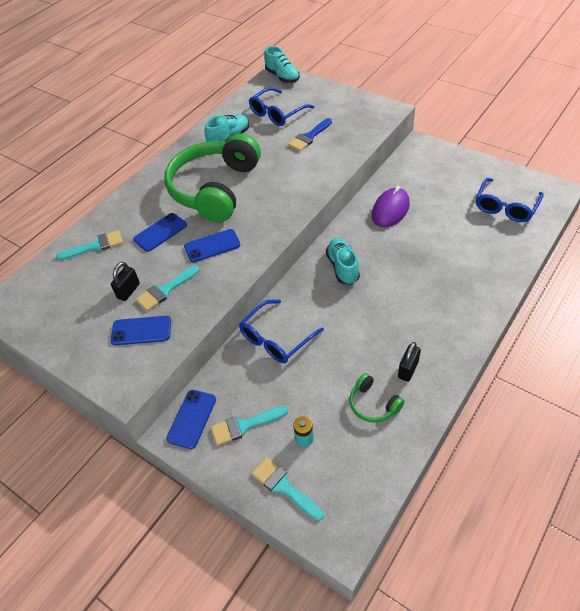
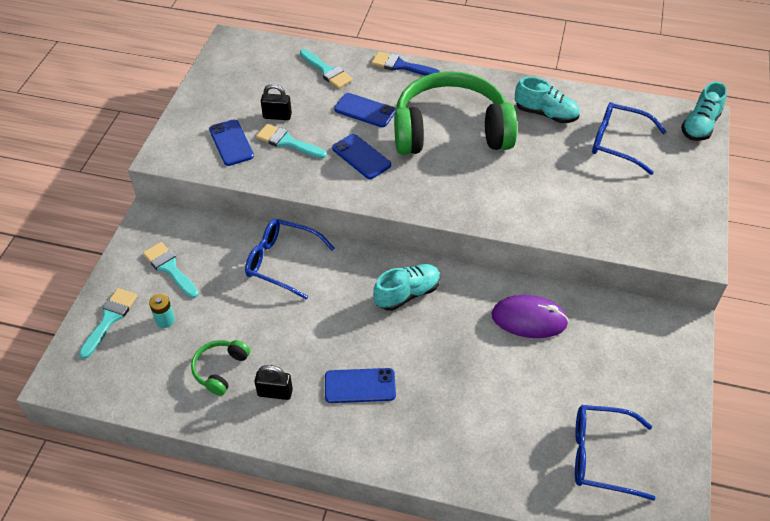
camera: 65 degrees right, 0 degrees up
(192, 419) = (168, 226): blue phone -> blue phone (360, 386)
(309, 137) = (588, 186): blue brush -> blue brush (400, 66)

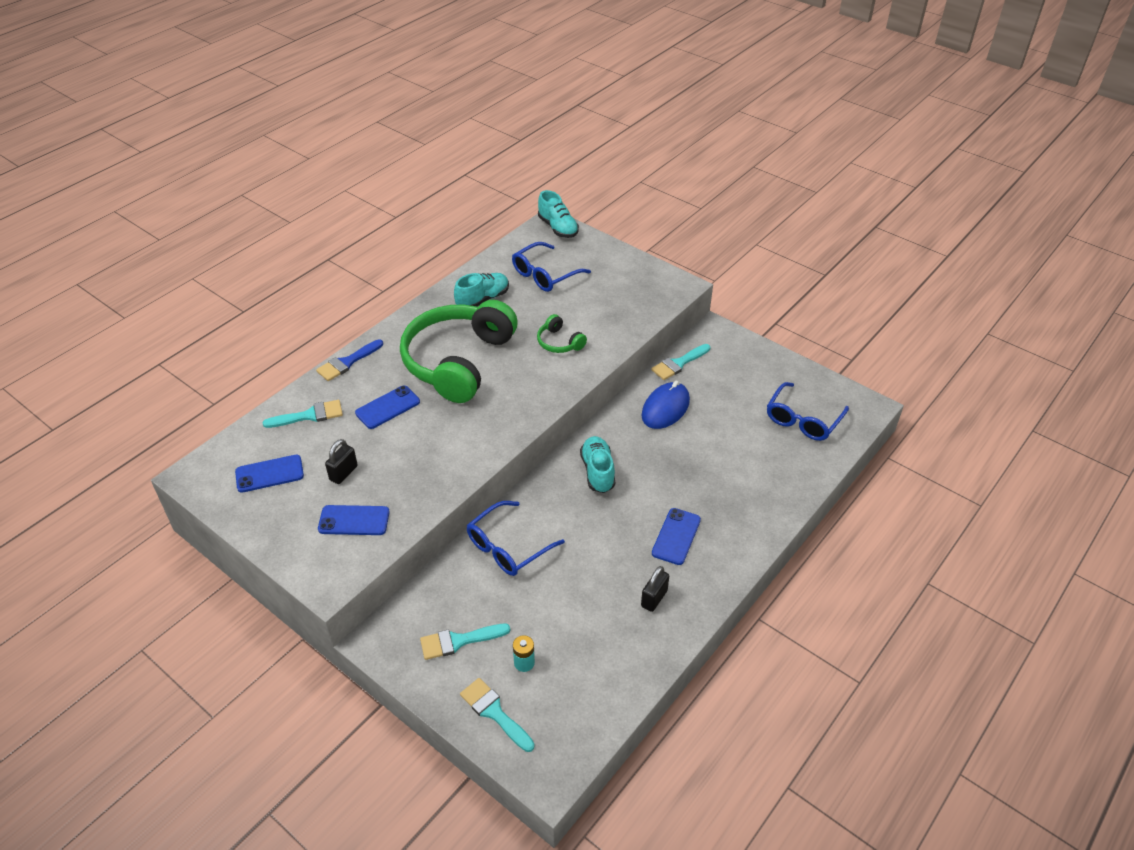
camera: 65 degrees left, 5 degrees down
(220, 369) = (608, 633): green headphones -> green headphones (559, 342)
(287, 142) = (386, 476): turquoise brush -> turquoise brush (678, 363)
(361, 156) = (446, 430): blue phone -> blue phone (269, 474)
(529, 319) = (665, 408): purple mouse -> blue mouse

